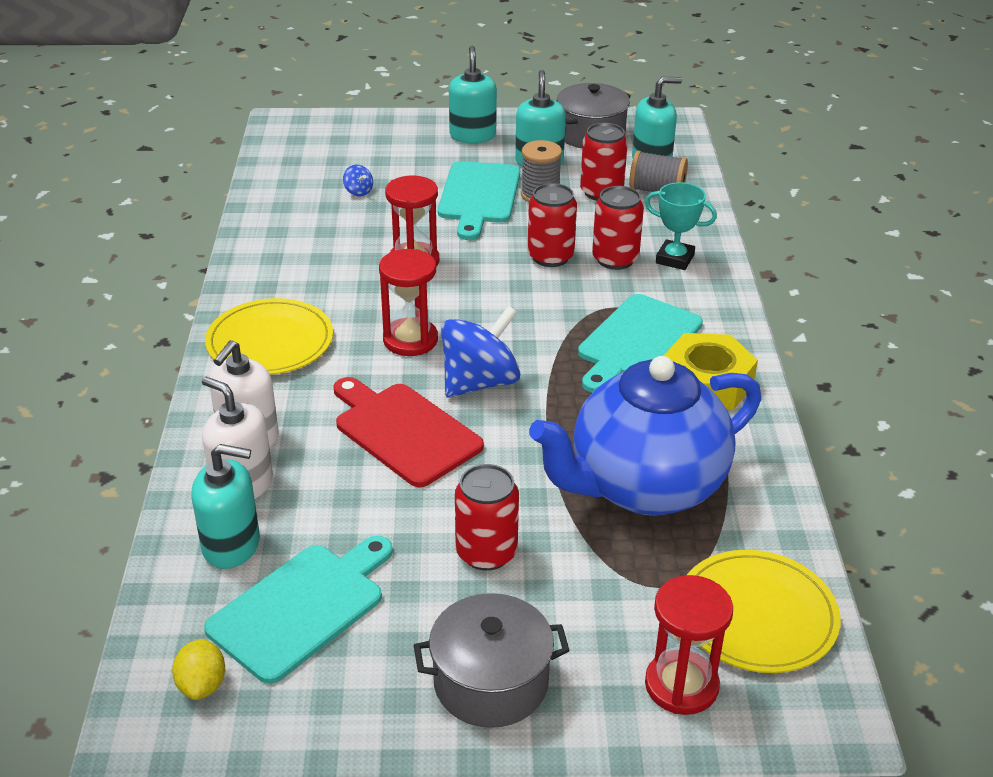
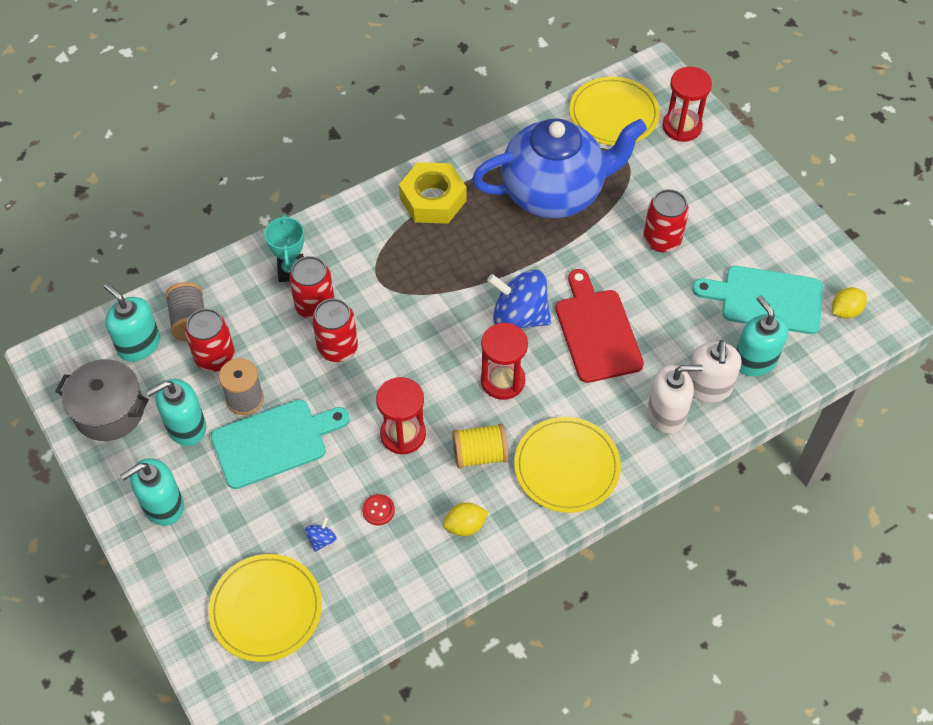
camera: 120 degrees left, 20 degrees up
(283, 262) = (465, 526): none -> yellow lemon
(329, 153) = (266, 609): none -> yellow plate
(344, 295) = (479, 454): none -> yellow spool
(352, 225) = (378, 510): none -> red button
(404, 431) = (597, 331): red cutting board -> red cutting board turned 150 degrees clockwise
(491, 682) = (742, 197): grey pot -> none
(637, 342) = (413, 251): turquoise cutting board -> none
(644, 487) = (554, 193): blue teapot -> blue teapot turned 45 degrees counterclockwise

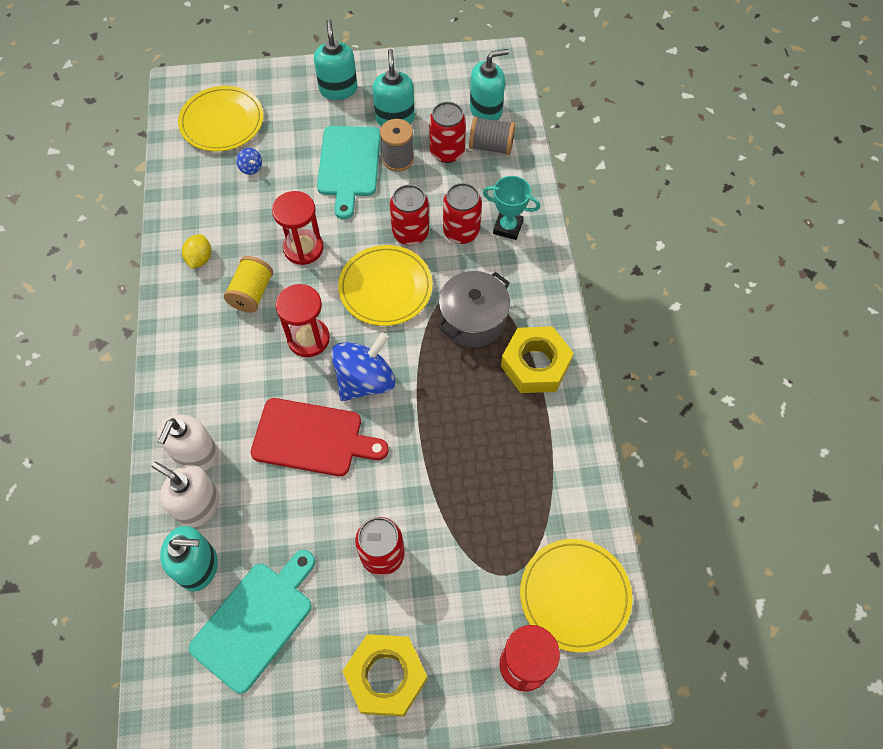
camera: 115 degrees right, 5 degrees up
(109, 411) = (435, 79): grey pot -> grey pot (473, 319)
(378, 510) = (250, 209): red button -> none
(554, 193) = (492, 478): blue teapot -> none
(567, 466) = (200, 351): yellow plate -> yellow plate (385, 287)
(745, 201) = (386, 676): none -> yellow nut
(845, 311) = (195, 699): yellow lemon -> none

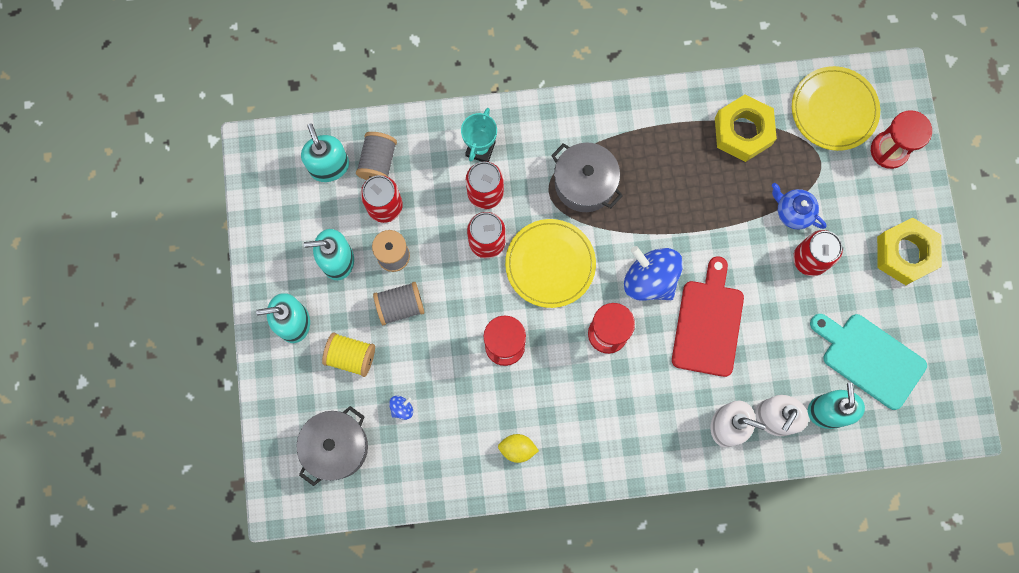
camera: 90 degrees left, 15 degrees up
(222, 121) = (336, 447): yellow plate -> grey pot
(252, 293) = (557, 392): yellow spool -> yellow spool (351, 356)
(348, 165) = (400, 306): turquoise cutting board -> grey spool
(441, 537) = (793, 212): none -> blue teapot
(535, 364) = (630, 130): yellow nut -> yellow nut (742, 131)

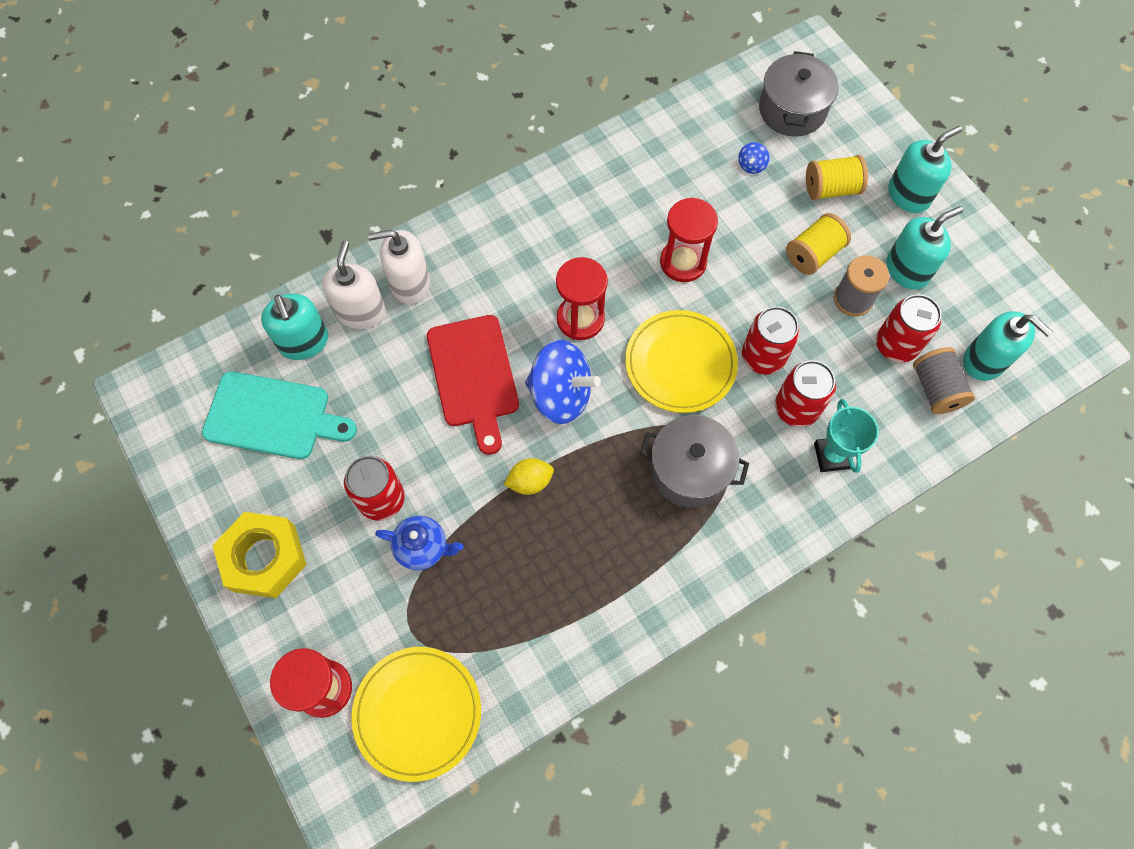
camera: 155 degrees right, 10 degrees down
(400, 306) = (813, 254): grey spool -> yellow spool
(517, 449) = (617, 177): yellow lemon -> yellow lemon (530, 481)
(742, 131) = (527, 625): yellow nut -> none

